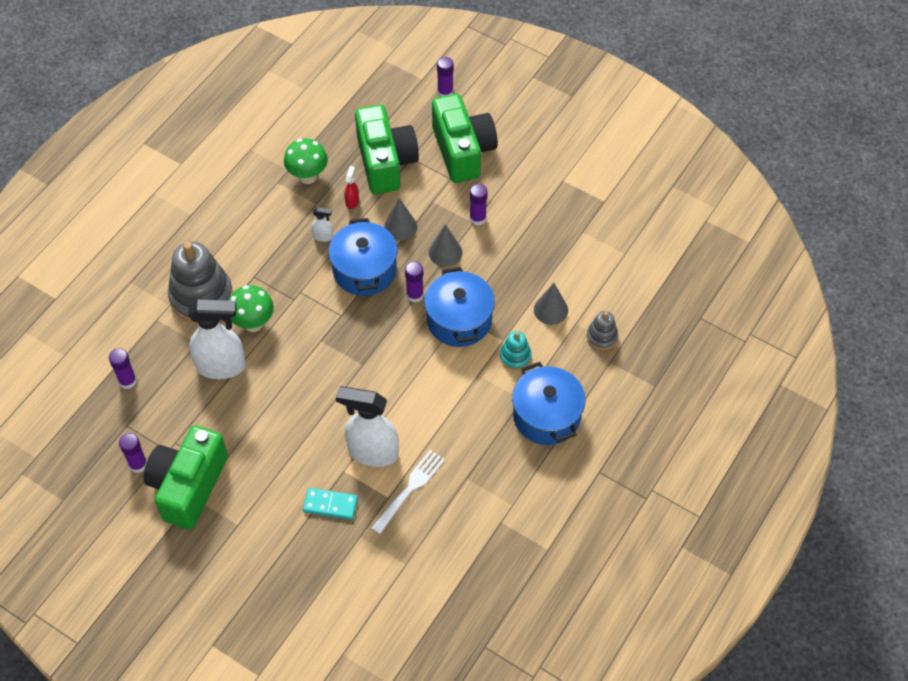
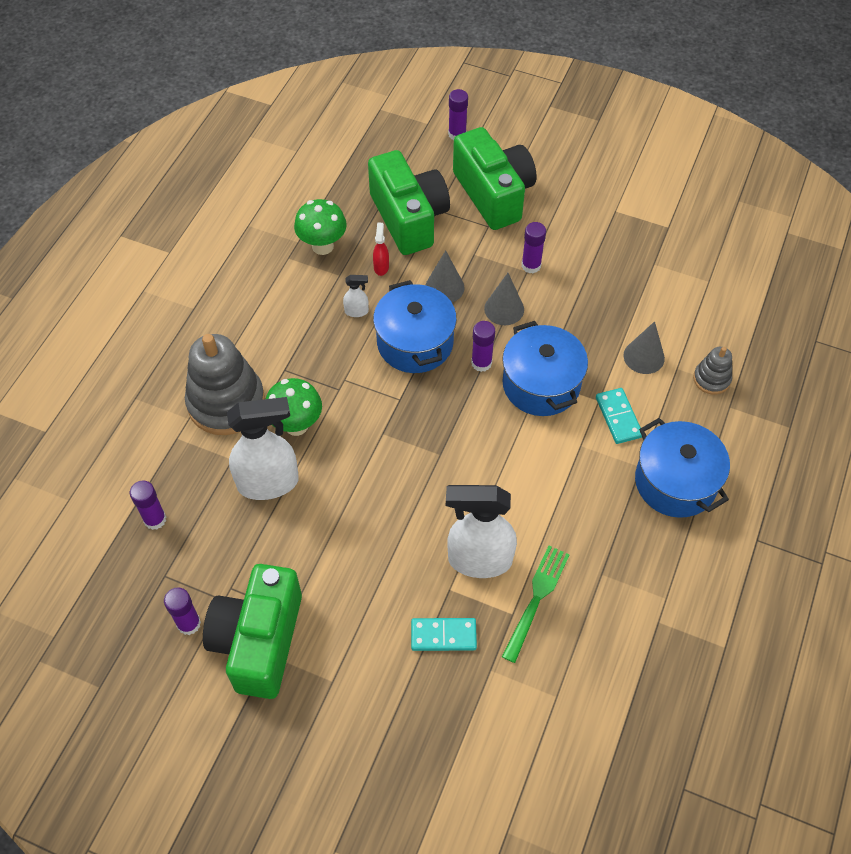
camera: 10 degrees left, 0 degrees up
(410, 489) = (536, 599): white fork -> green fork
(515, 356) = (618, 417): turquoise stacking toy -> turquoise domino

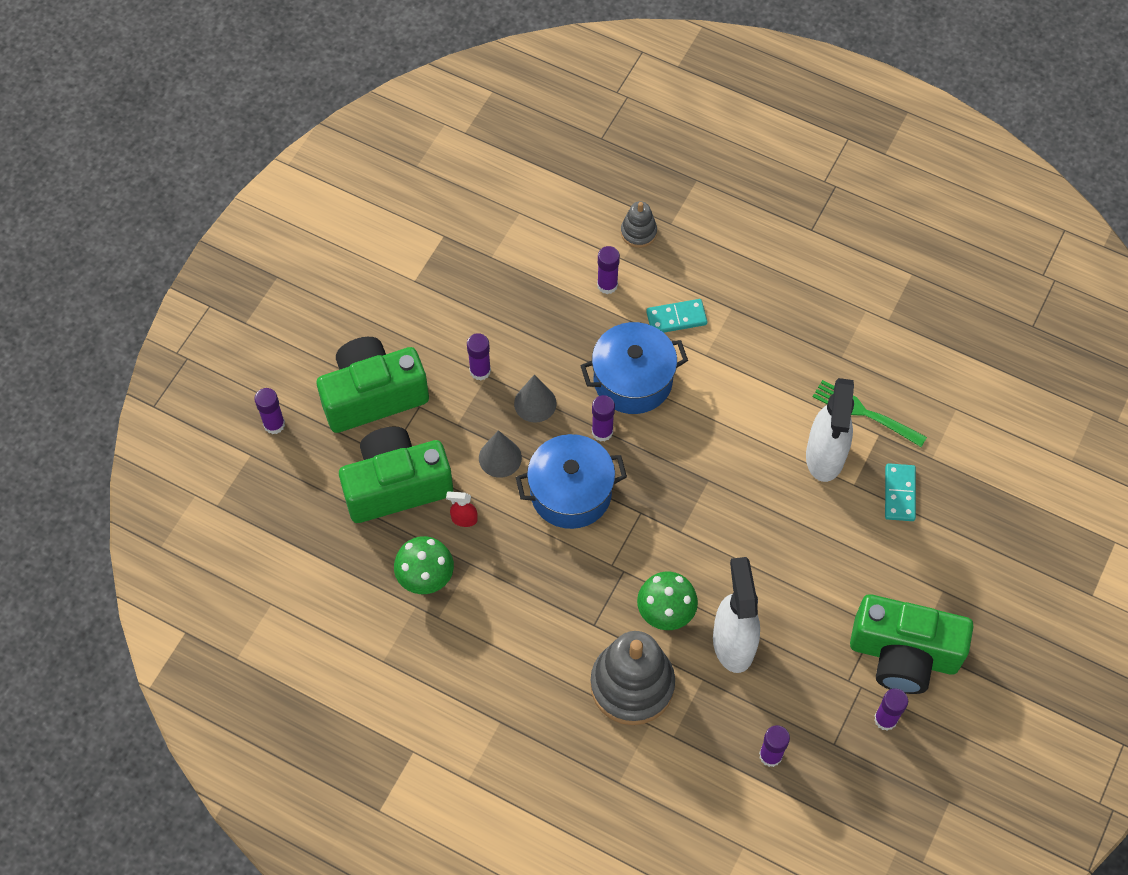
camera: 85 degrees left, 5 degrees up
(357, 311) = (523, 548): white spray bottle -> none
(644, 356) = (607, 285): grey cone -> purple glue stick
(675, 482) = (750, 282): blue pot -> none

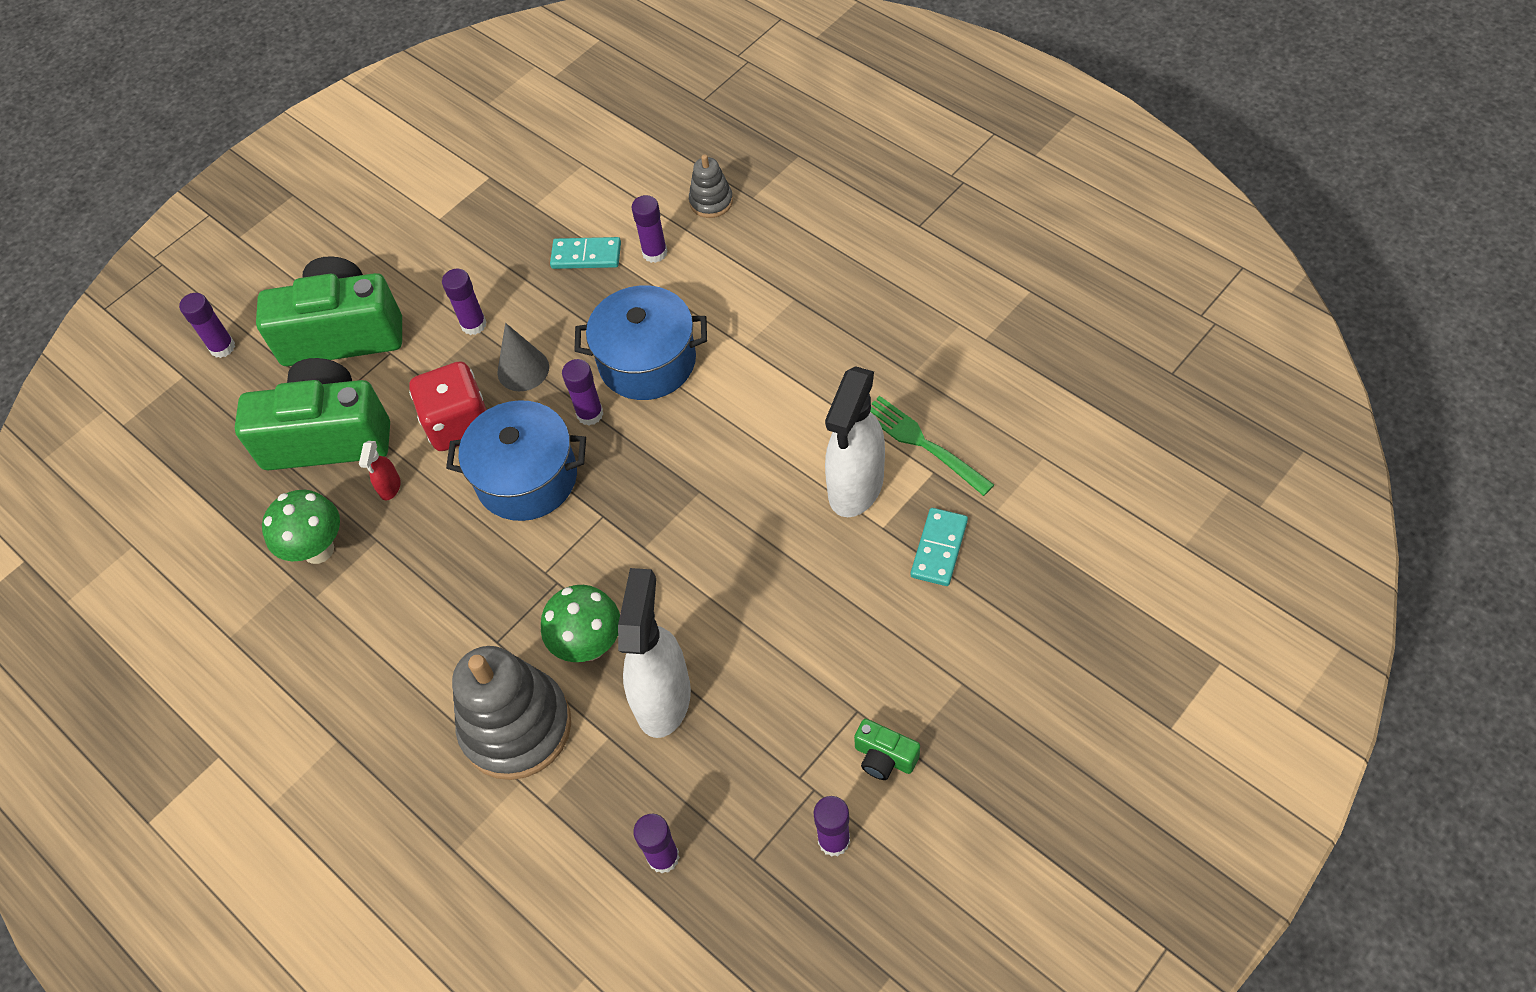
camera: 20 degrees right, 5 degrees down
(464, 519) = (390, 487): red spray bottle -> red spray bottle turned 105 degrees counterclockwise
(500, 458) = (459, 424): grey cone -> red dice
(676, 318) = (723, 300): turquoise domino -> turquoise domino (586, 255)
(903, 654) = (884, 757): green camera -> green camera, size x0.41

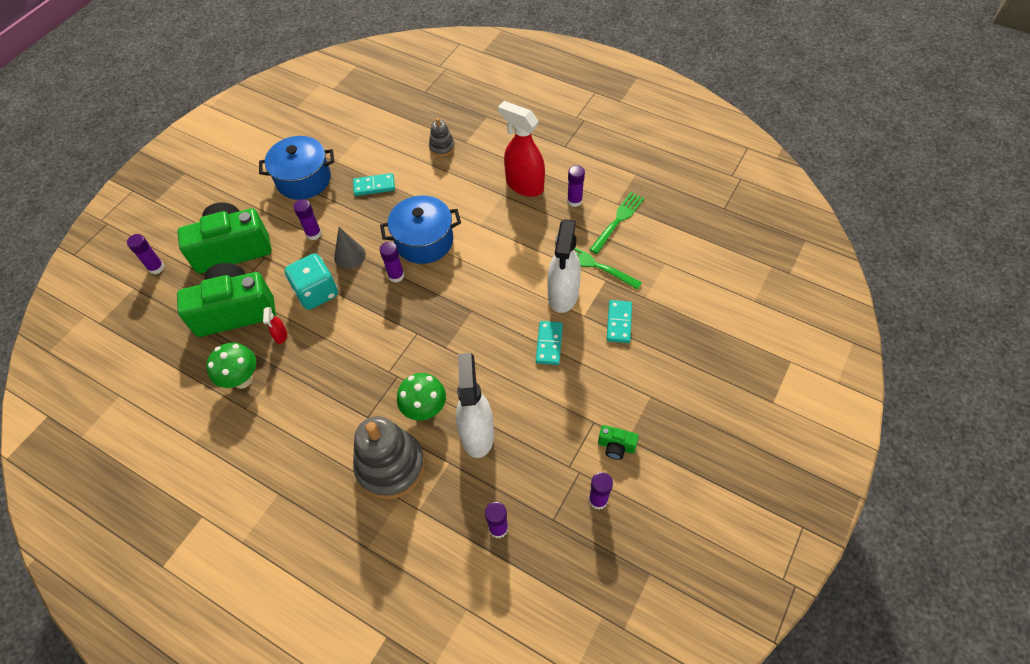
camera: 15 degrees left, 0 degrees up
(459, 424) = (317, 292): red dice -> turquoise dice
(527, 478) = (365, 318): blue pot -> blue pot (303, 179)
(654, 253) = (415, 179): purple glue stick -> purple glue stick (574, 201)
(813, 567) = (549, 344): none -> turquoise domino
(834, 286) = (524, 185): none -> red spray bottle
(979, 370) = (618, 220): none -> green fork

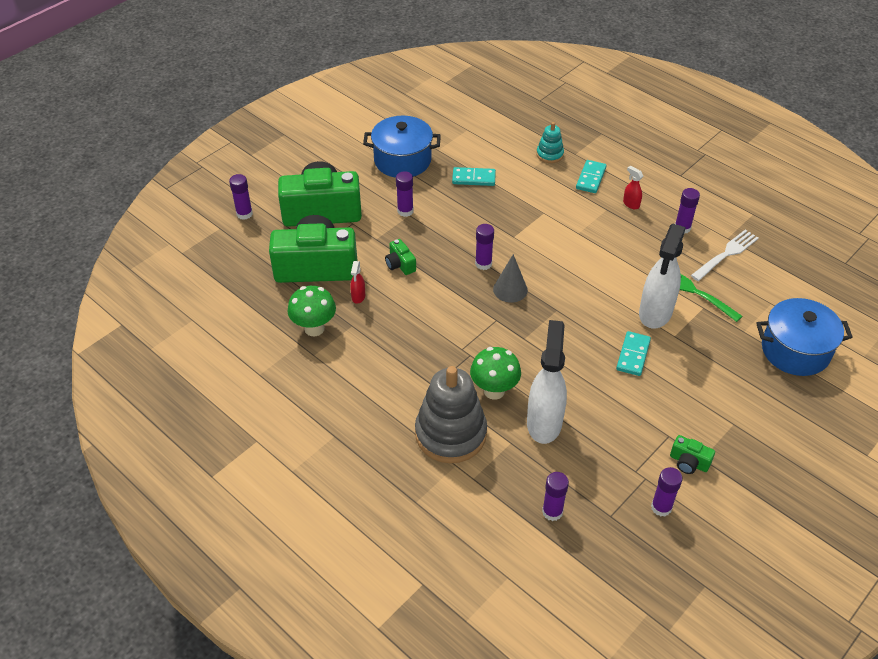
camera: 10 degrees right, 10 degrees down
(317, 292) = (400, 264): turquoise dice -> green camera
(349, 255) = (438, 237): grey cone -> grey cone (510, 289)
(424, 241) = (517, 237): blue pot -> blue pot (795, 350)
(442, 147) = (549, 154): grey stacking toy -> turquoise stacking toy
(524, 185) = (631, 204): red spray bottle -> red spray bottle, size x0.42
(618, 220) = (726, 254): green fork -> white fork
(619, 322) = (711, 349): turquoise domino -> turquoise domino (590, 178)

